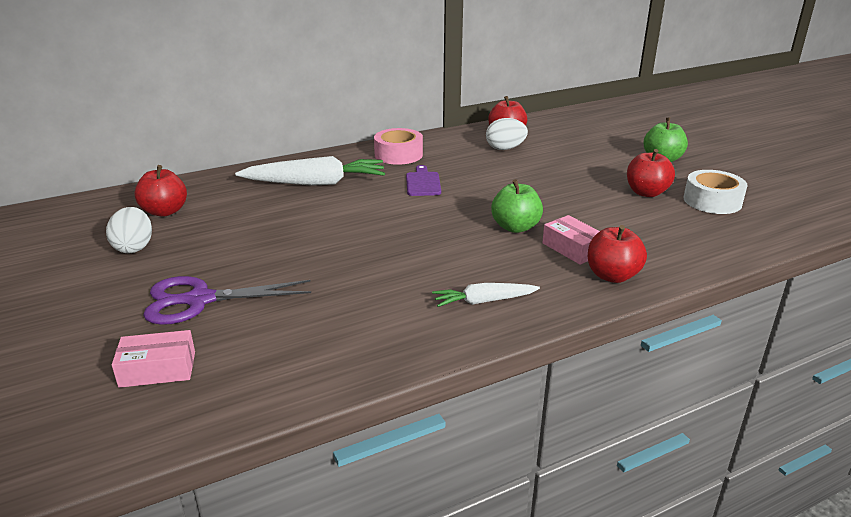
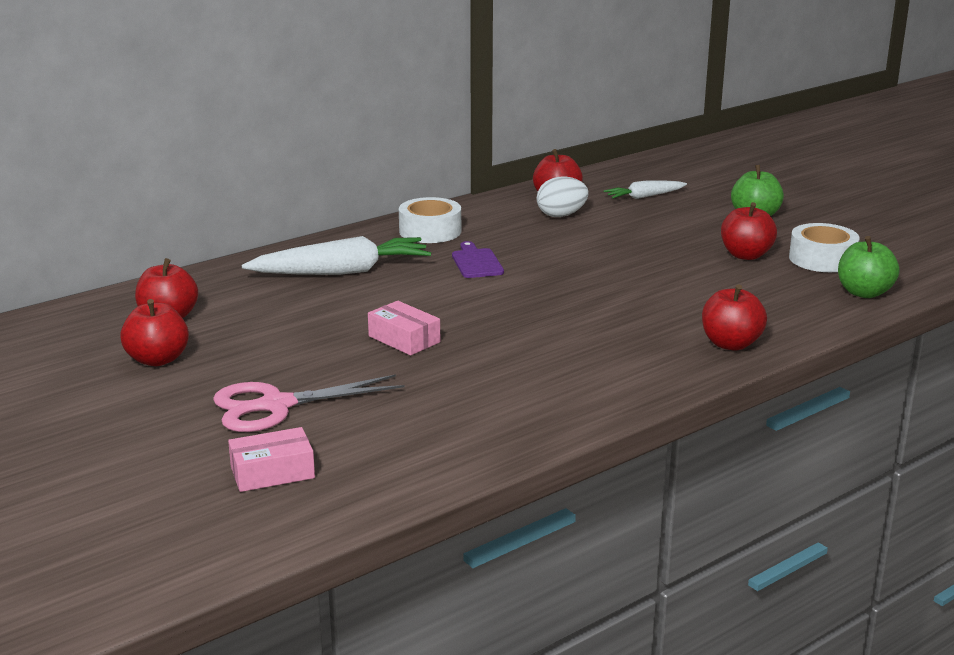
camera: 10 degrees left, 5 degrees down
(134, 247) = (158, 359): white egg -> red apple
(200, 300) = (276, 406): purple scissors -> pink scissors
(398, 155) = (430, 231): pink tape -> white tape
(484, 301) = (599, 380): white carrot -> white carrot (644, 197)
(515, 227) = (607, 303): green apple -> green apple (864, 293)
(572, 248) = (679, 320): pink box -> pink box (404, 339)

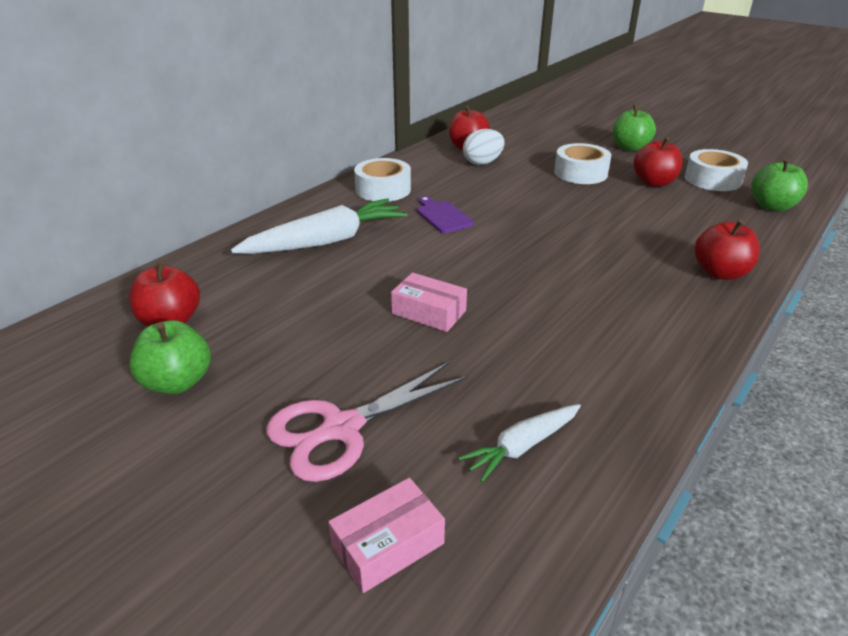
camera: 15 degrees left, 10 degrees up
(158, 359) = (177, 382): red apple -> green apple
(644, 197) = (534, 140): white carrot -> white carrot (522, 446)
(667, 237) = (580, 173): none -> white tape

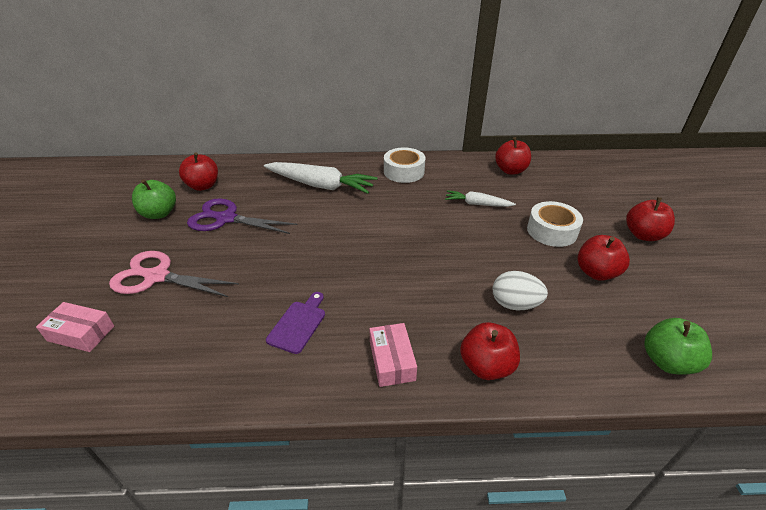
camera: 50 degrees right, 5 degrees up
(289, 328) = (226, 219): none -> purple scissors
(429, 312) = (284, 253): pink box -> pink box (392, 361)
(442, 216) = (400, 206): purple cutting board -> purple cutting board (298, 324)
(482, 163) = (497, 186): white egg -> white egg (515, 304)
(522, 446) = (183, 347): white carrot -> white carrot (477, 204)
(630, 147) = (643, 235): green apple -> red apple
(712, 179) = (661, 303): white tape -> none

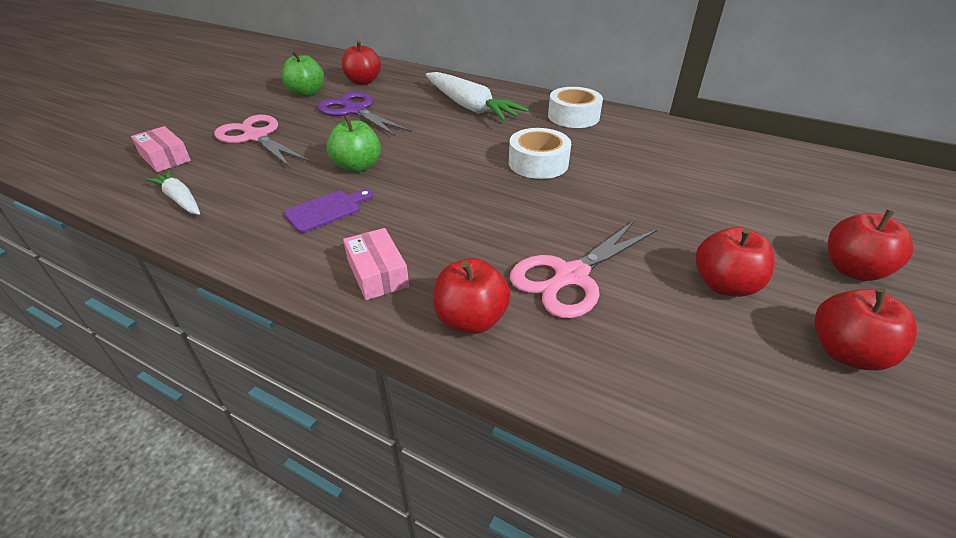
camera: 30 degrees right, 0 degrees up
(392, 361) = (377, 273): pink box -> pink box turned 45 degrees counterclockwise
(477, 204) = (631, 168): white carrot -> white carrot (180, 199)
(510, 170) = (714, 147): red apple -> red apple (846, 352)
(515, 304) = (571, 276): white egg -> pink scissors
(551, 231) = (705, 222): white tape -> white tape (538, 163)
(667, 361) = (728, 421): green apple -> green apple (357, 166)

